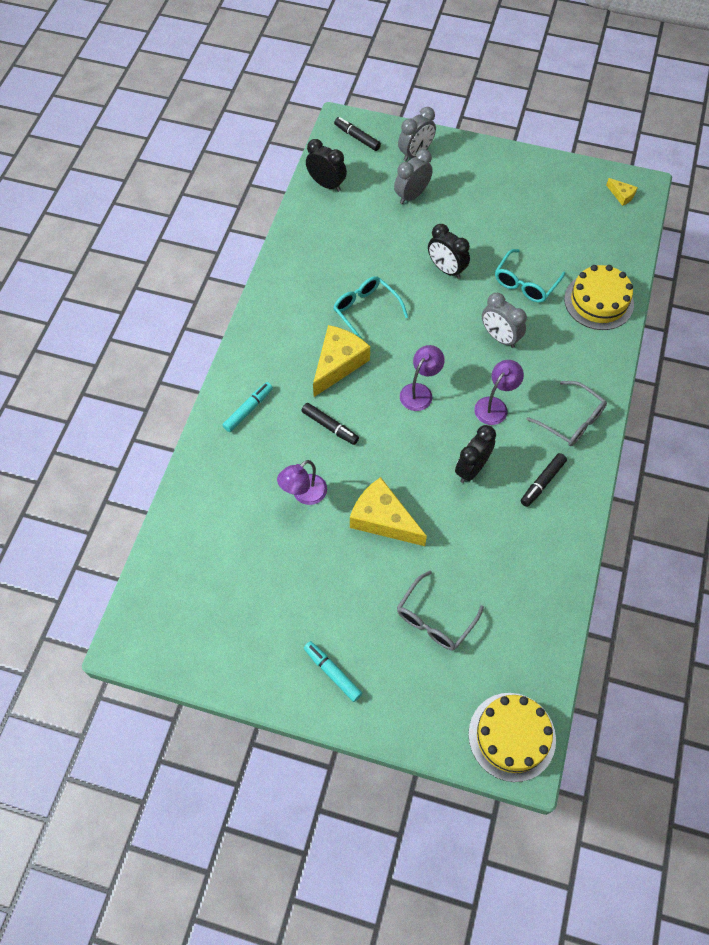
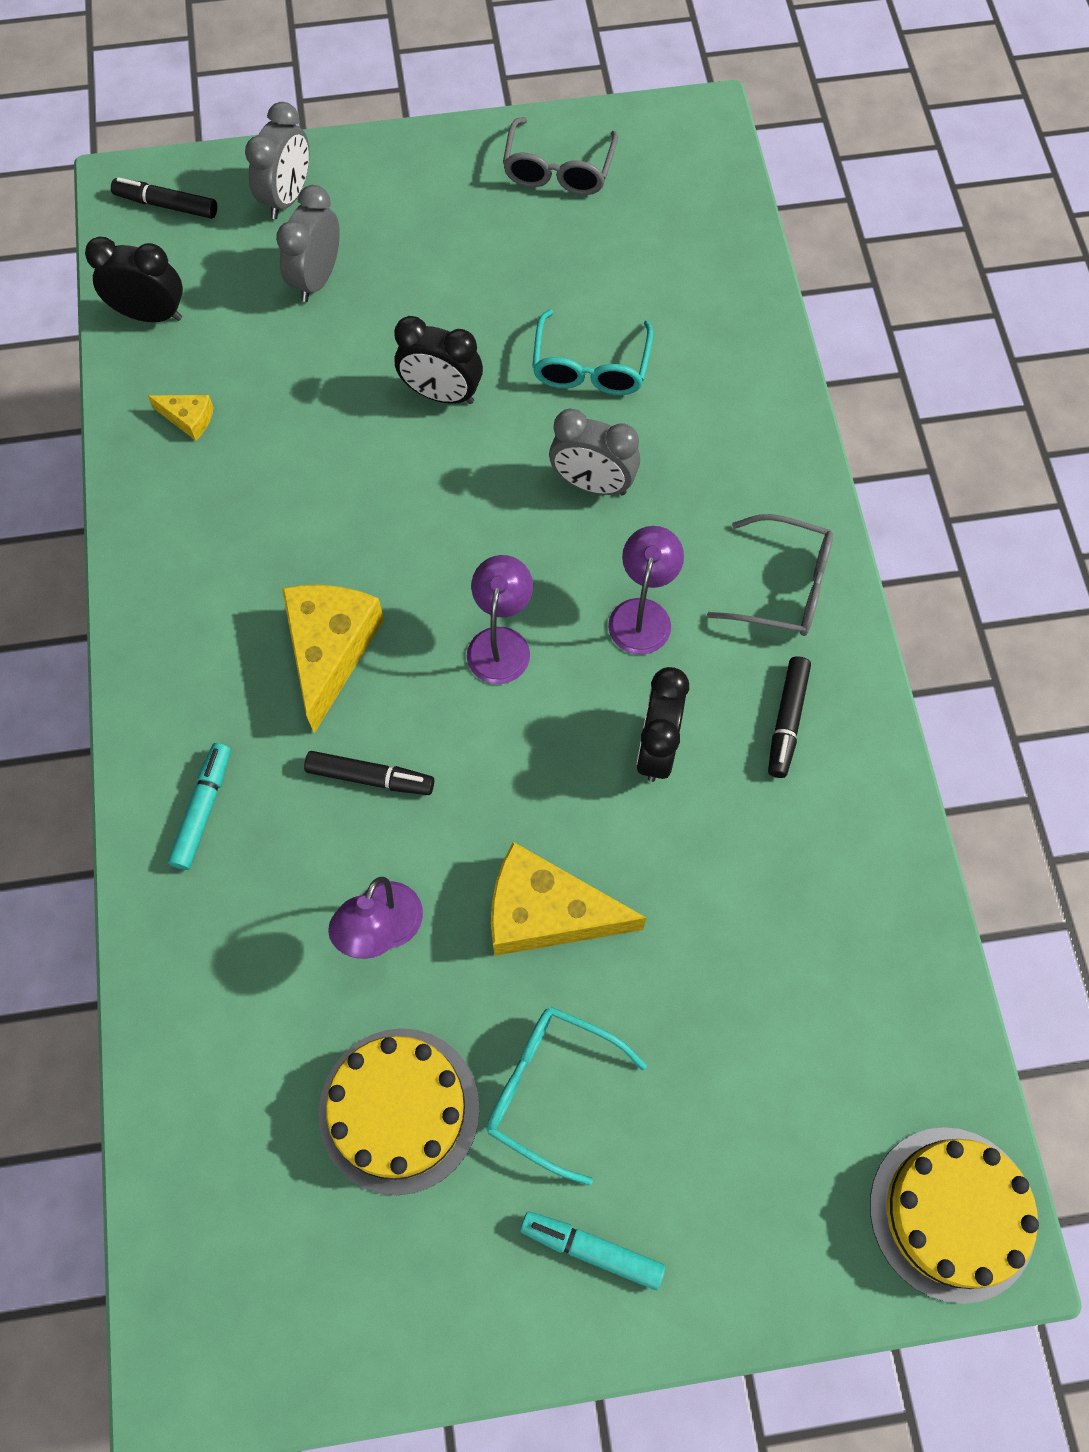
camera: 25 degrees left, 5 degrees up
(365, 311) = (333, 529): turquoise glasses -> turquoise glasses (550, 1088)
(434, 619) = (723, 1059): grey glasses -> grey glasses (558, 170)
(598, 301) = (728, 352): yellow cake -> yellow cake (399, 1110)
(621, 195) = (677, 147): yellow cheese -> yellow cheese (188, 419)

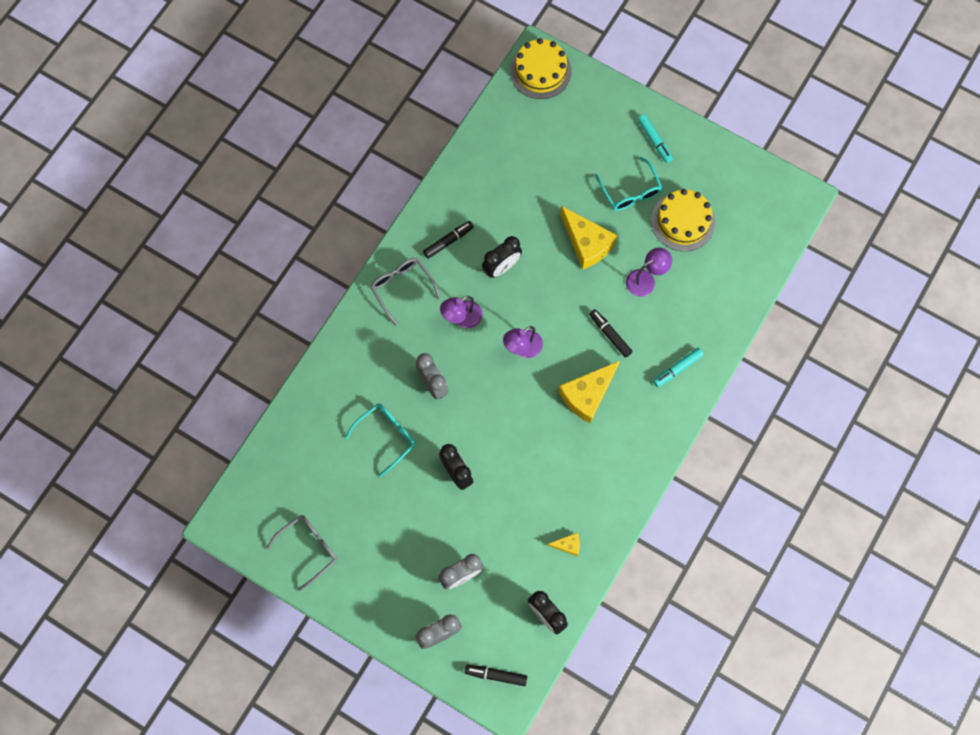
camera: 140 degrees left, 5 degrees up
(167, 205) = (496, 675): black marker -> black marker turned 135 degrees clockwise
(188, 419) = (568, 545): yellow cheese -> yellow cheese turned 120 degrees clockwise

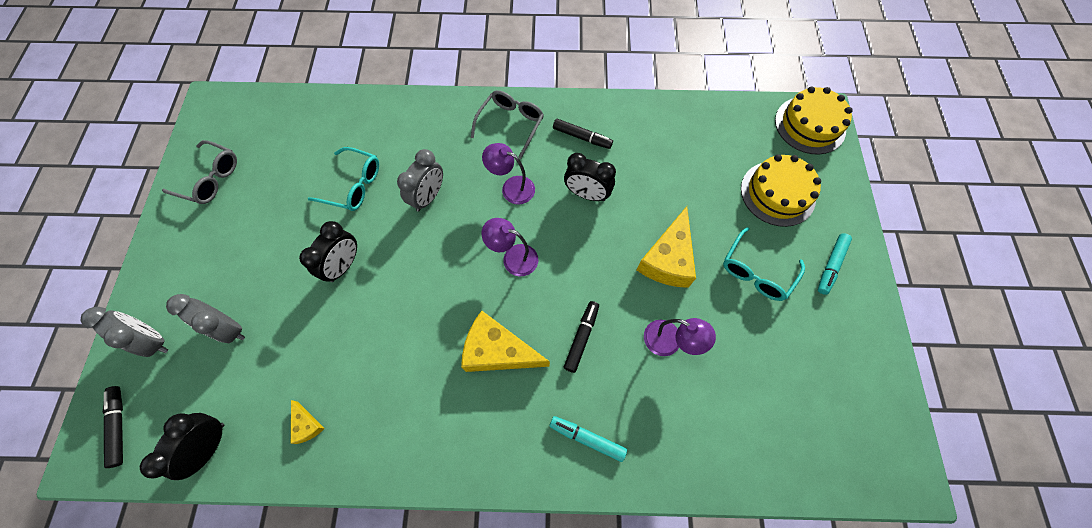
camera: 60 degrees right, 5 degrees down
(683, 221) = (766, 346): yellow cake -> yellow cake (777, 193)

